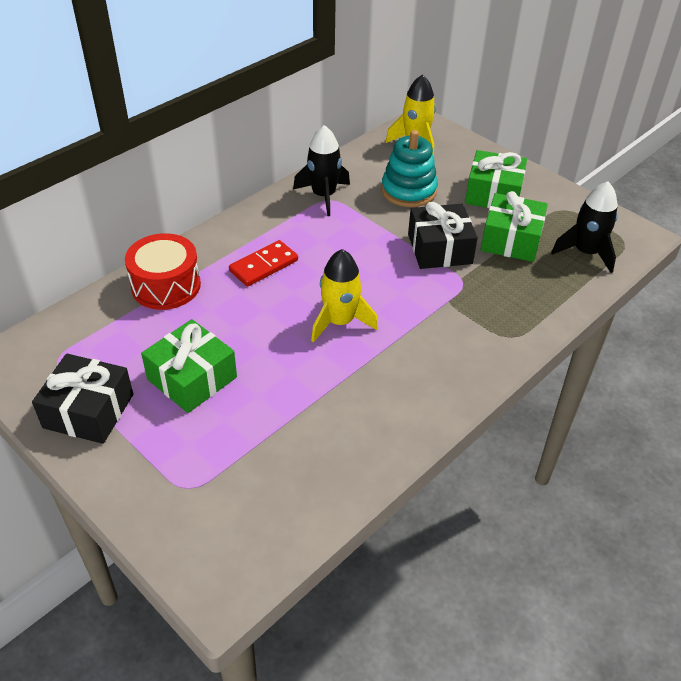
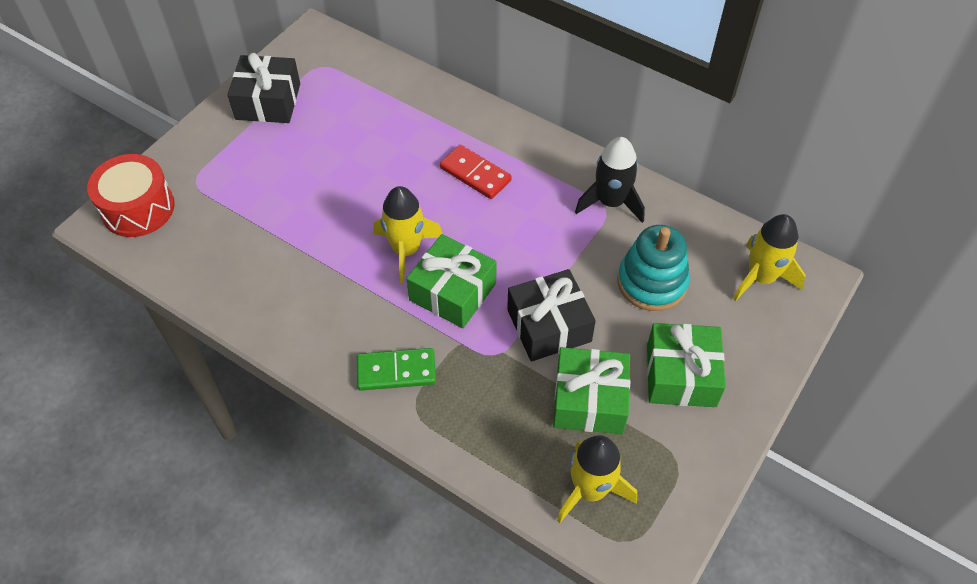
camera: 80 degrees right, 10 degrees up
(166, 285) = (427, 109): red drum -> red drum (138, 208)
(192, 378) = (313, 156): green gift -> green gift (453, 292)
(472, 344) = (396, 371): none -> green domino
(585, 252) = (590, 489): black rocket -> yellow rocket

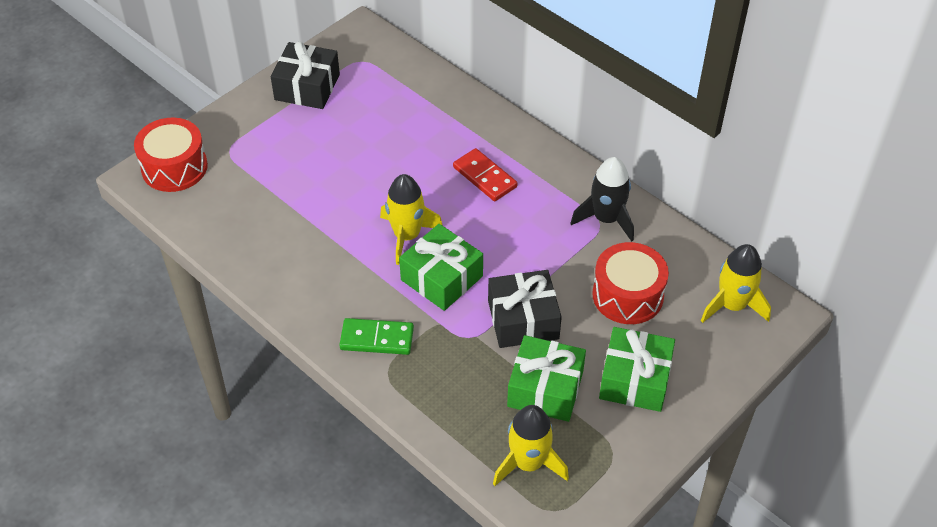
camera: 10 degrees right, 5 degrees down
(652, 282) = (627, 295): turquoise stacking toy -> red drum

